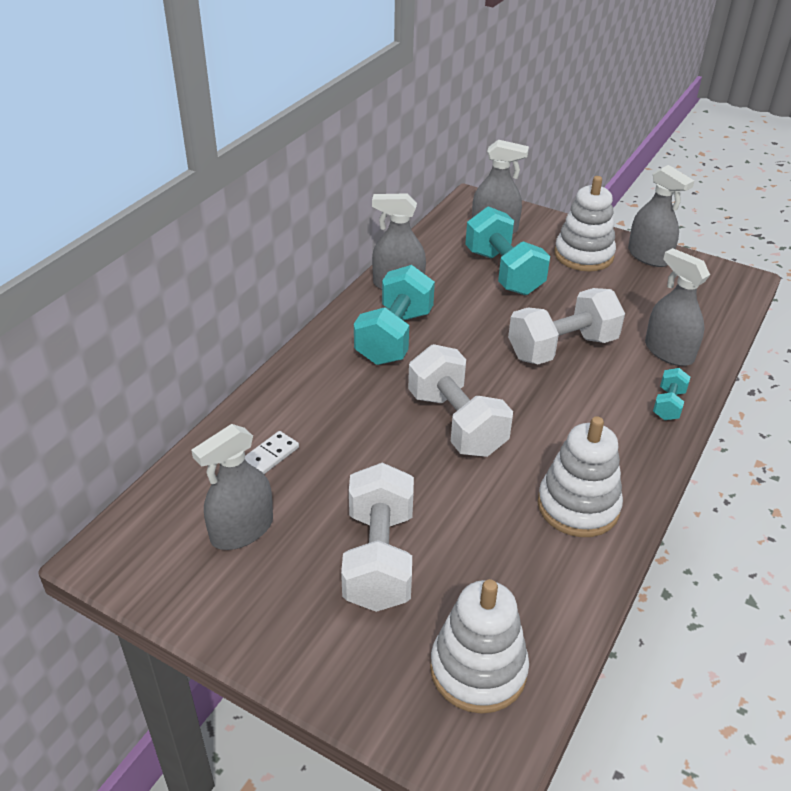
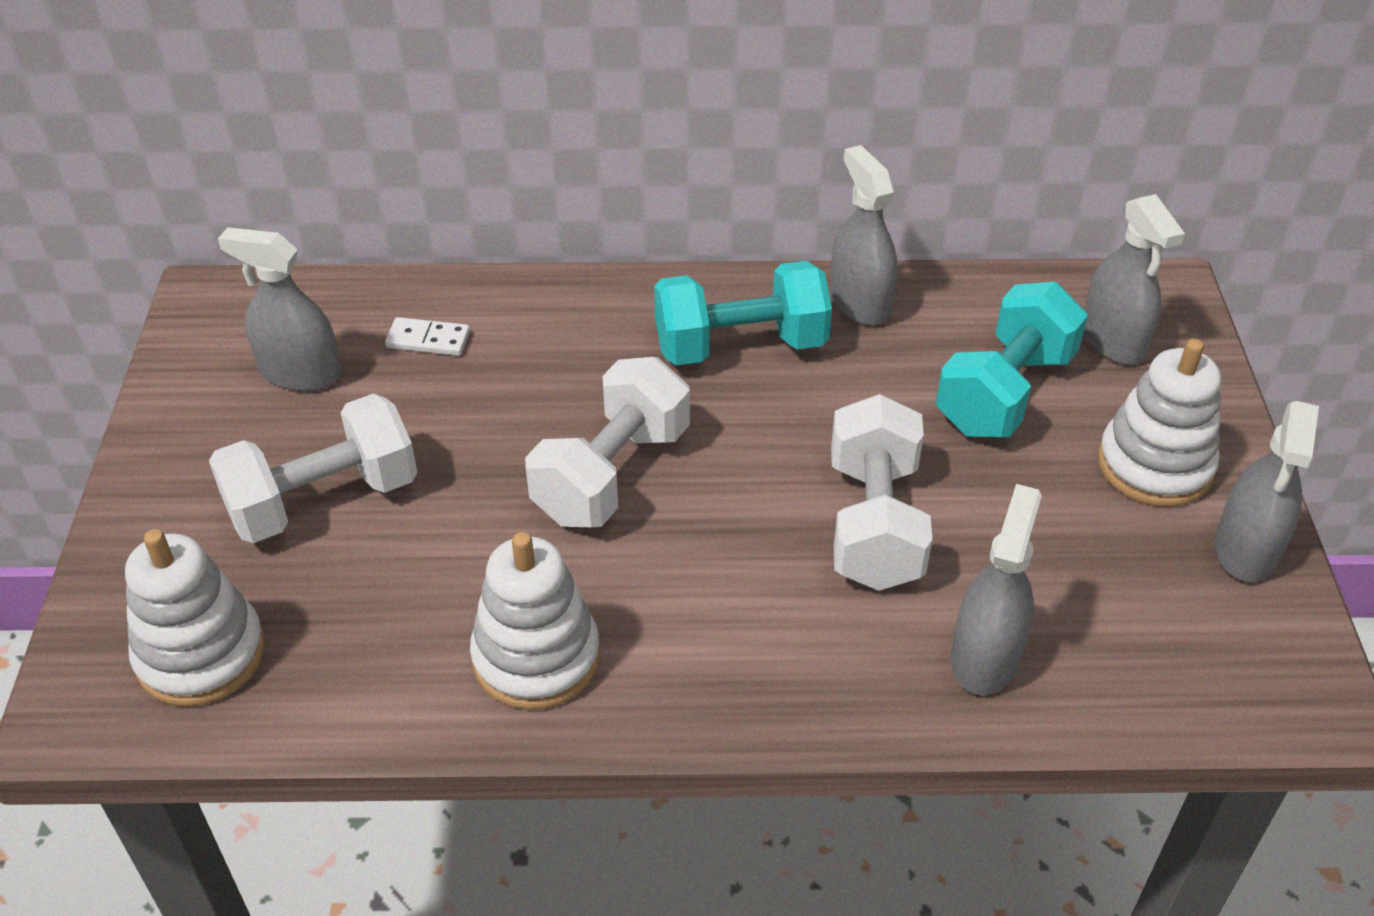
camera: 60 degrees right, 5 degrees up
(562, 348) = (874, 523): white dumbbell -> white dumbbell turned 60 degrees clockwise
(668, 405) = (844, 695): turquoise dumbbell -> none

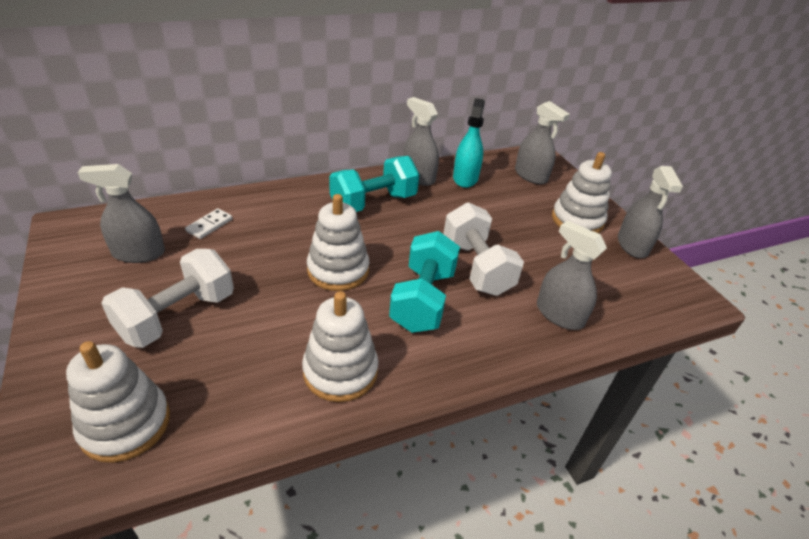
camera: 25 degrees left, 5 degrees down
(428, 340) = (209, 225): white domino -> white domino turned 45 degrees counterclockwise
(611, 474) = (338, 270): white dumbbell -> white stacking toy
(959, 321) = (465, 178): none -> turquoise spray bottle
(985, 656) = (559, 314): grey spray bottle -> grey spray bottle turned 45 degrees counterclockwise
(1004, 392) = (500, 202): turquoise dumbbell -> turquoise dumbbell (423, 299)

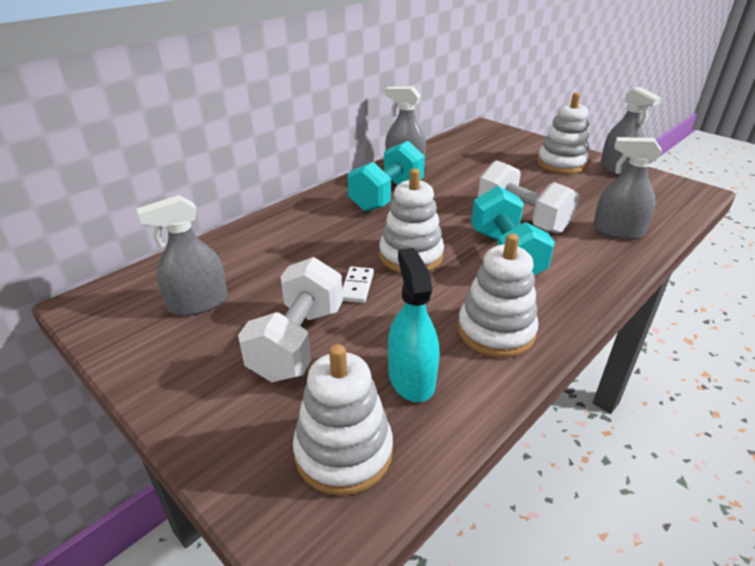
camera: 20 degrees left, 5 degrees down
(209, 225) = (249, 258): white domino -> white domino (357, 286)
(465, 178) = (444, 157): turquoise spray bottle -> turquoise spray bottle (411, 378)
(531, 175) = (494, 142): grey spray bottle -> none

